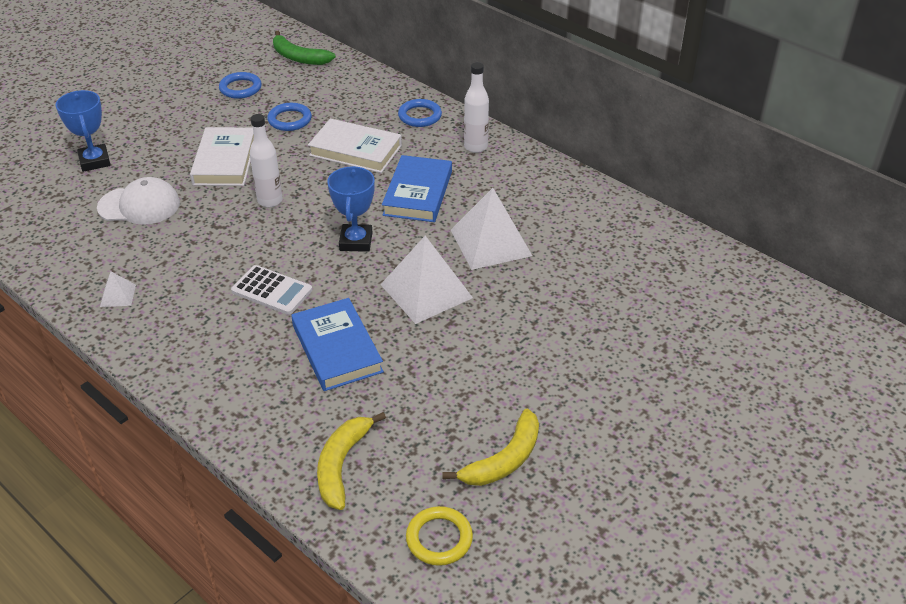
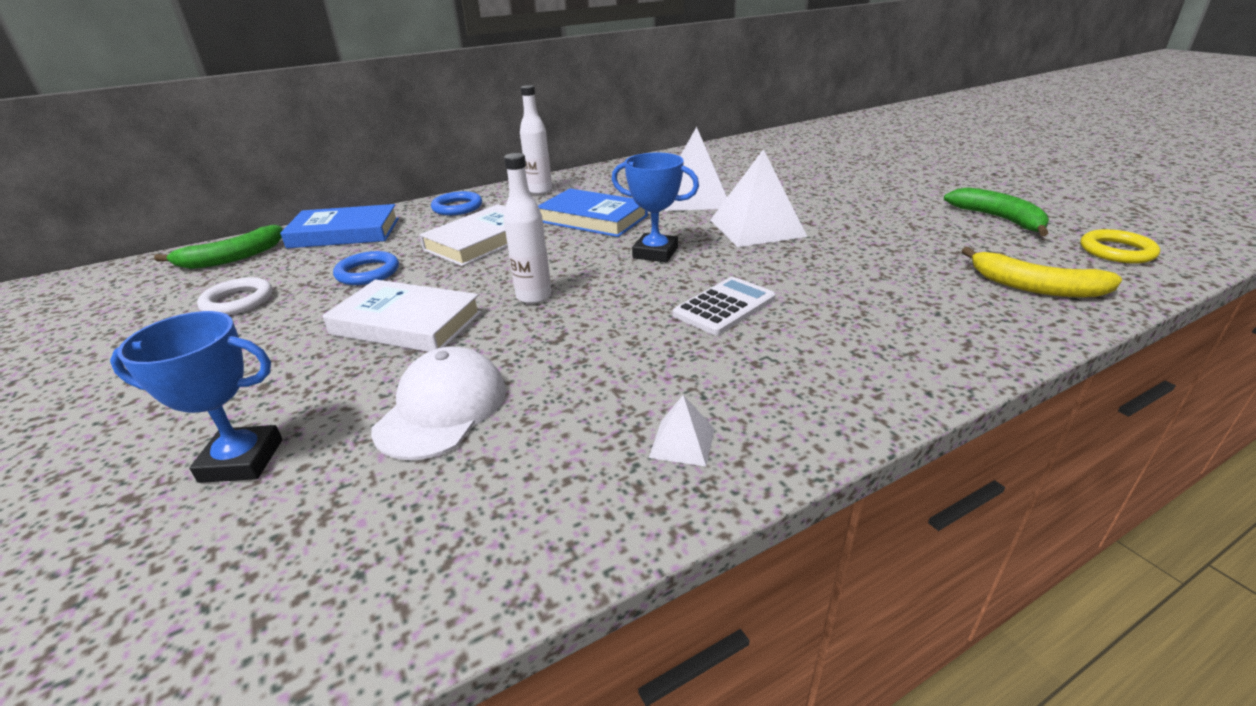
camera: 70 degrees left, 10 degrees down
(240, 88) = (238, 301): blue ring -> white ring
(337, 349) = (842, 276): blue book -> blue book (344, 233)
(504, 460) = (998, 219): yellow banana -> green banana

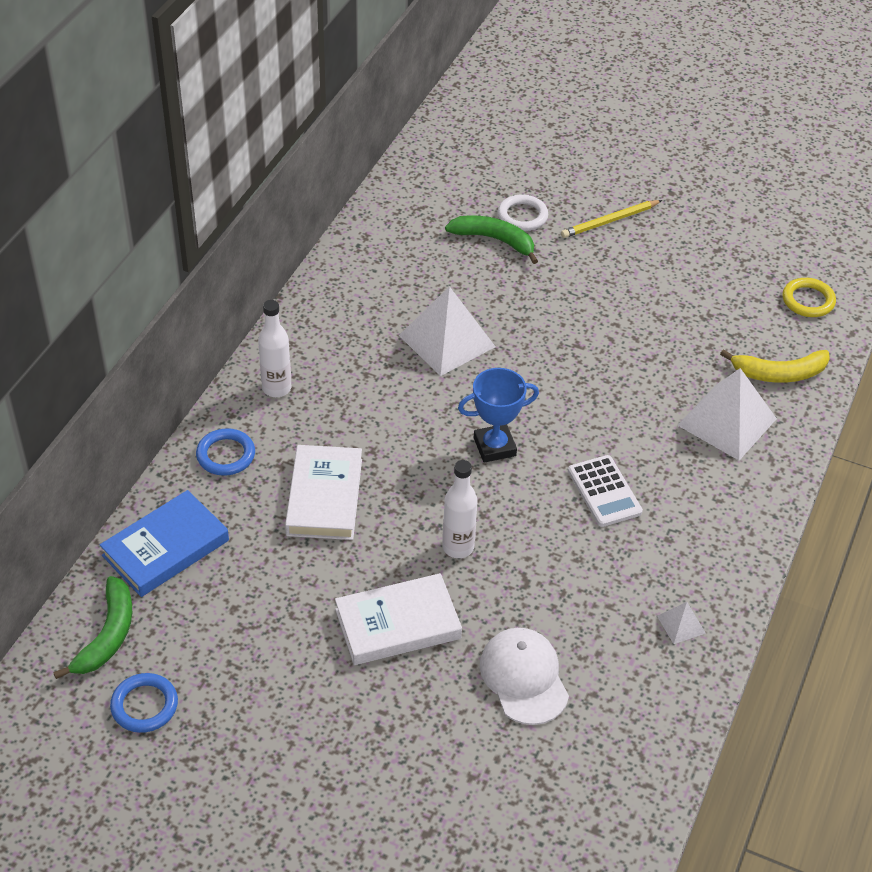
camera: 40 degrees left, 15 degrees up
(238, 301) = (215, 676): white ring -> white ring (522, 216)
(242, 460) = (456, 777): blue trophy -> none
(368, 272) = (278, 588): blue ring -> blue ring (144, 705)
(593, 219) = (387, 417): blue book -> none
(724, 307) = (604, 491): white calculator -> white calculator turned 150 degrees clockwise
(756, 228) = (543, 372): white pyramid -> white pyramid (727, 422)
(915, 176) = (610, 221): none -> yellow pencil
(998, 219) = (713, 280): green banana -> green banana (494, 240)

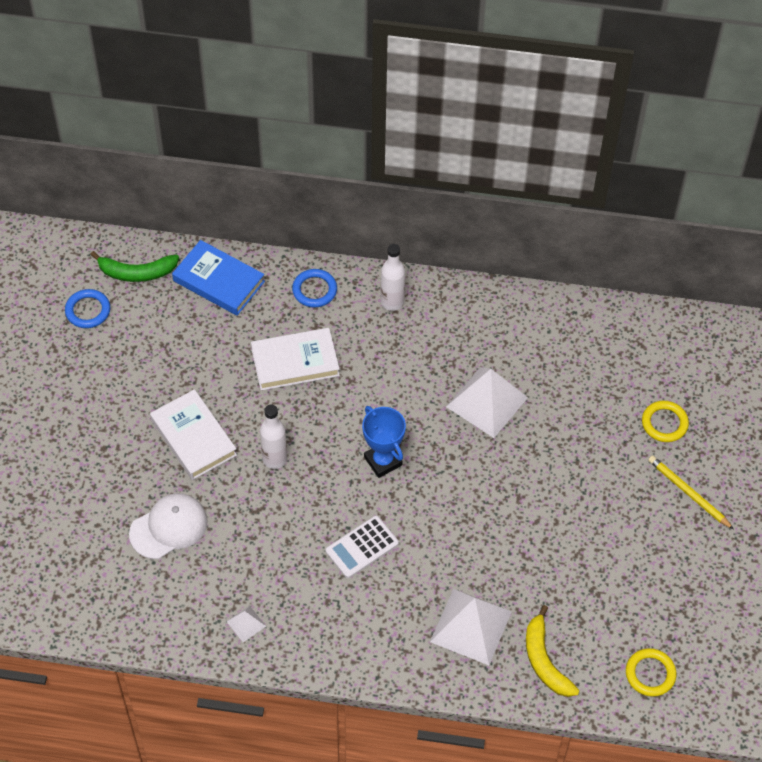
camera: 75 degrees right, 10 degrees up
(494, 240) = (623, 409): green banana -> none
(522, 216) = (664, 423): white ring -> yellow ring

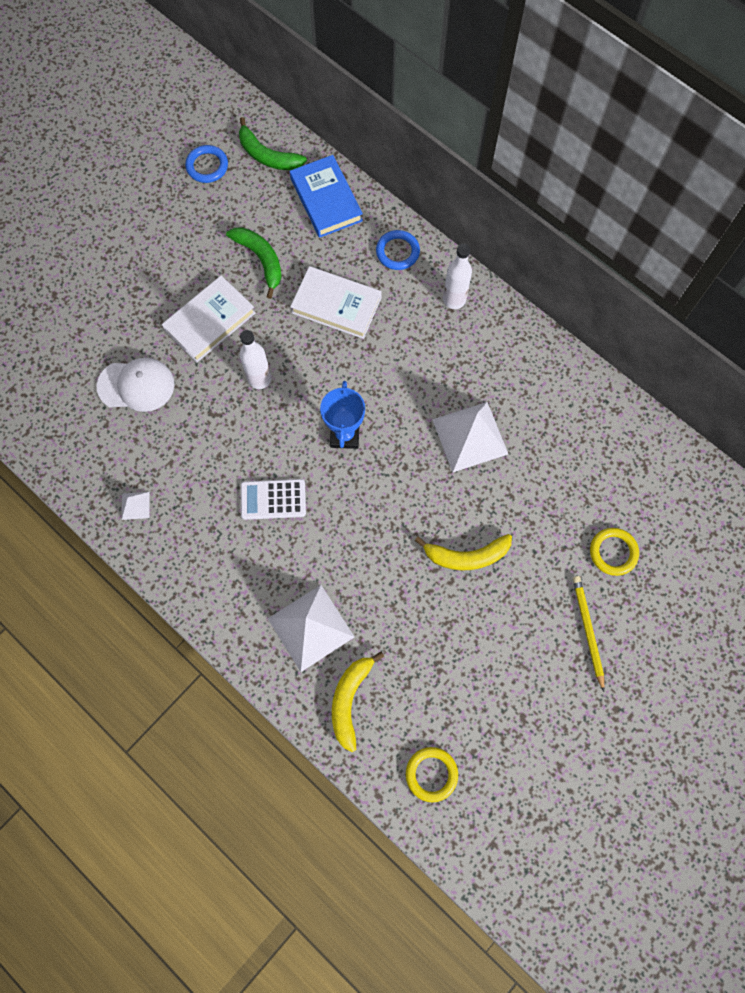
camera: 35 degrees right, 15 degrees up
(193, 437) = (210, 321): white book -> white book turned 45 degrees clockwise
(199, 362) = (261, 260): none -> green banana
(553, 495) = (466, 556): none -> yellow banana

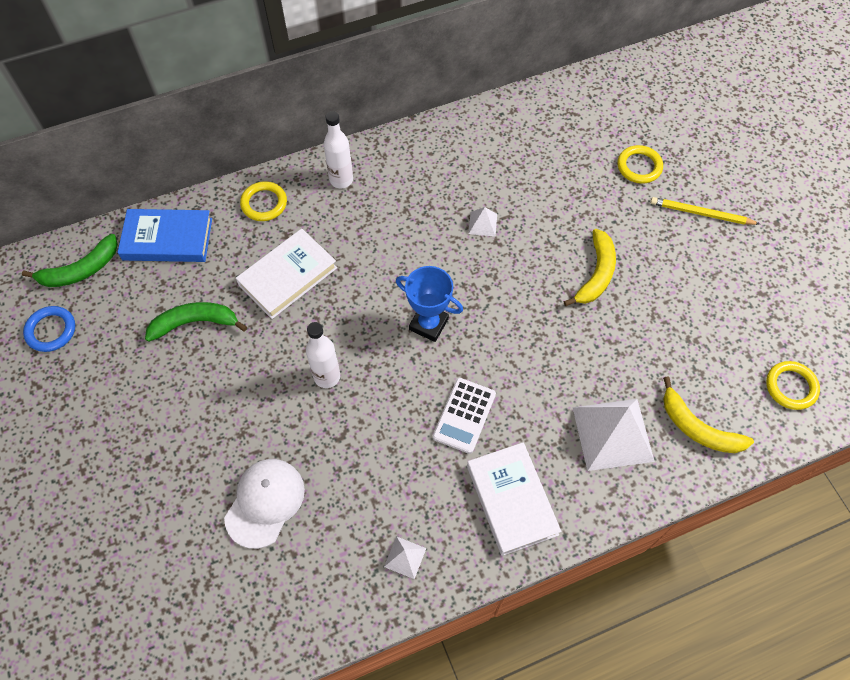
camera: 65 degrees left, 10 degrees down
(210, 321) = (234, 398): white book -> white book (511, 500)
(397, 252) = (264, 203): blue ring -> yellow ring
(470, 436) = (482, 224): white pyramid -> white pyramid, size x0.45

